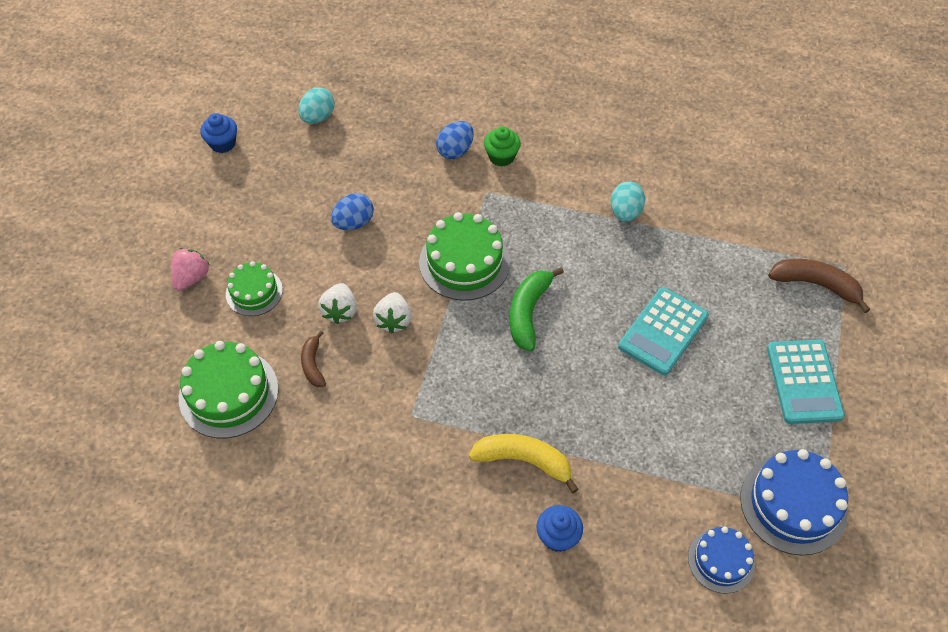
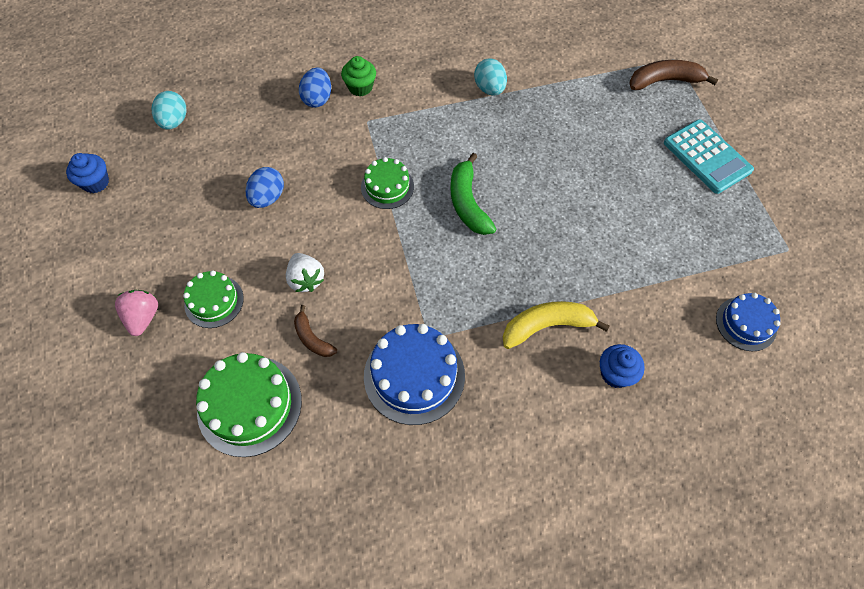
camera: 30 degrees left, 5 degrees up
(394, 320) = (359, 264): white strawberry -> none
(464, 262) = (387, 187): green cake -> green cake, size x0.61
(663, 331) = (582, 168): turquoise calculator -> none
(793, 504) = (764, 252): blue cake -> blue cake (414, 375)

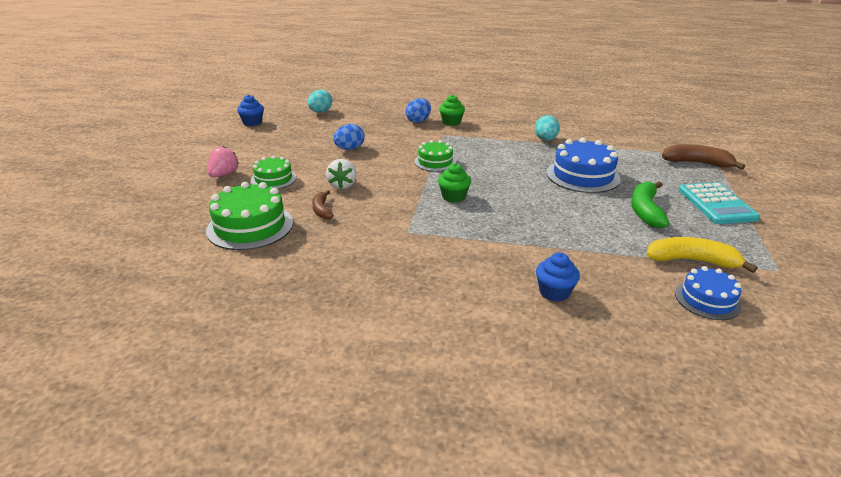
camera: 25 degrees right, 30 degrees down
(414, 375) = (380, 246): blue cake -> blue cake (583, 176)
(444, 251) = (453, 197): none -> green cupcake
(468, 203) = (490, 181): green banana -> green banana (645, 211)
(547, 326) = (509, 251): yellow banana -> yellow banana (692, 261)

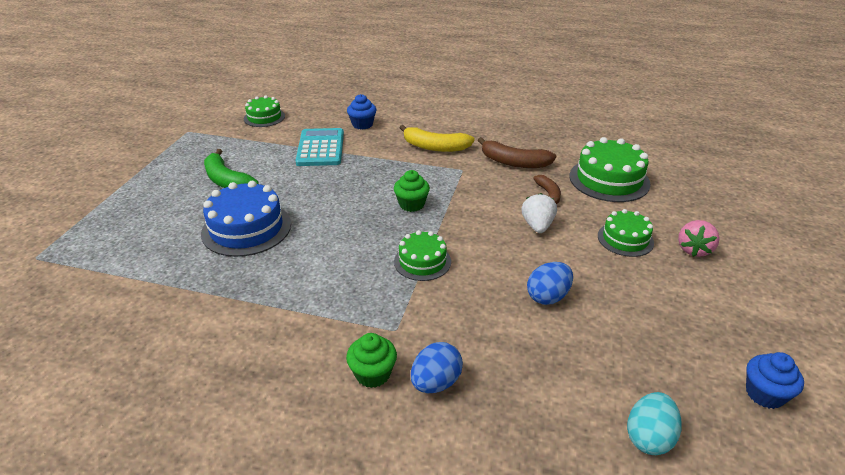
camera: 175 degrees left, 5 degrees up
(545, 140) = (236, 307): turquoise egg -> none
(645, 211) = (227, 181): green banana -> green banana turned 120 degrees clockwise
(692, 261) = (243, 139): yellow banana -> yellow banana (435, 147)
(697, 163) = (78, 243): brown banana -> brown banana (514, 162)
(707, 300) = (264, 117): blue cake -> green cake
(716, 204) = (147, 185): turquoise calculator -> turquoise calculator (320, 148)

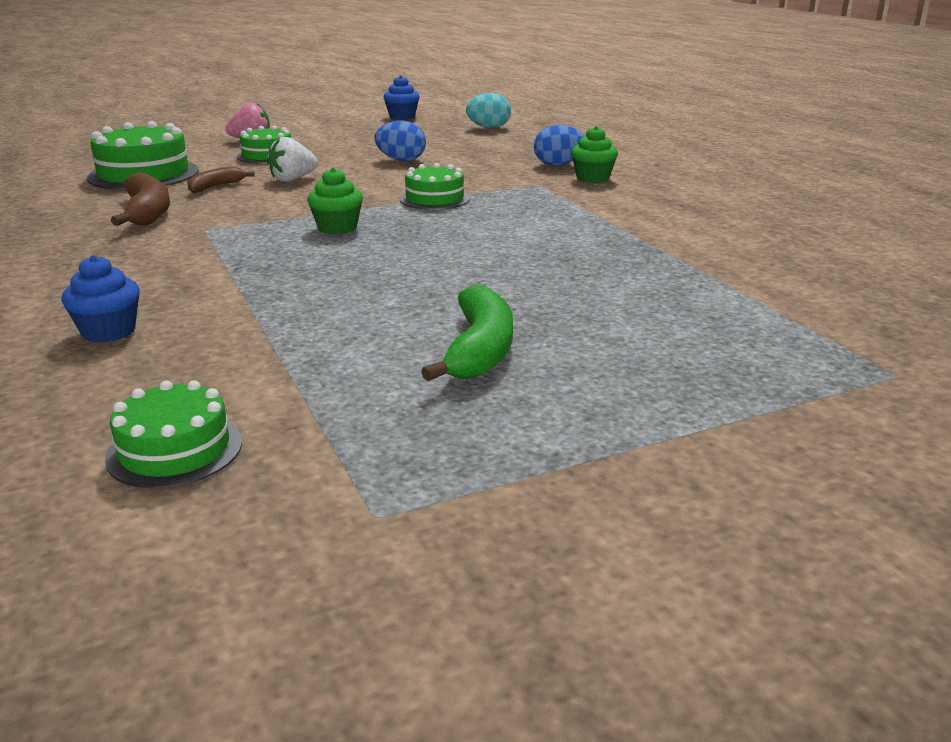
camera: 130 degrees left, 10 degrees down
(246, 228) = (548, 282): blue cake -> none
(320, 148) = (257, 328): turquoise calculator -> none
(435, 147) = (148, 258): yellow banana -> none

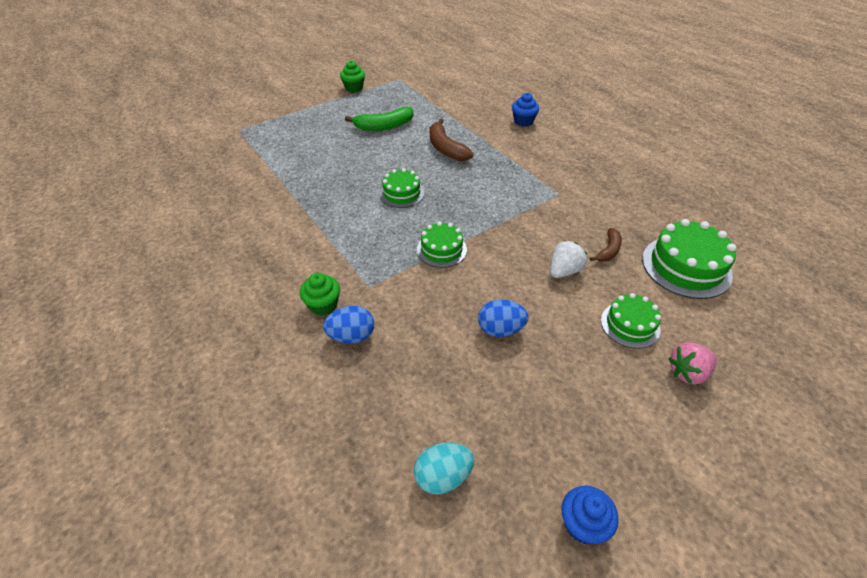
camera: 170 degrees right, 20 degrees up
(147, 212) = (612, 208): brown banana -> brown banana (446, 148)
(175, 450) = (458, 87): green cake -> green cake (401, 193)
(337, 228) = (485, 203): green cupcake -> green cupcake (354, 88)
(479, 350) = (384, 126): green banana -> green banana turned 105 degrees counterclockwise

